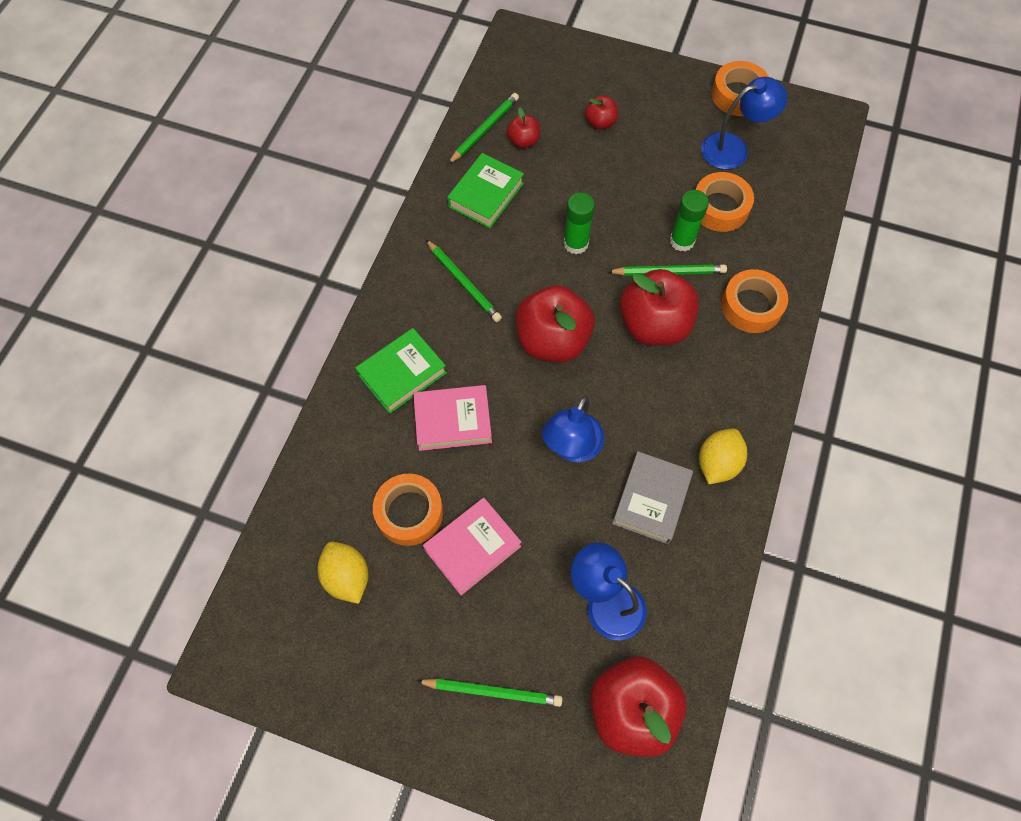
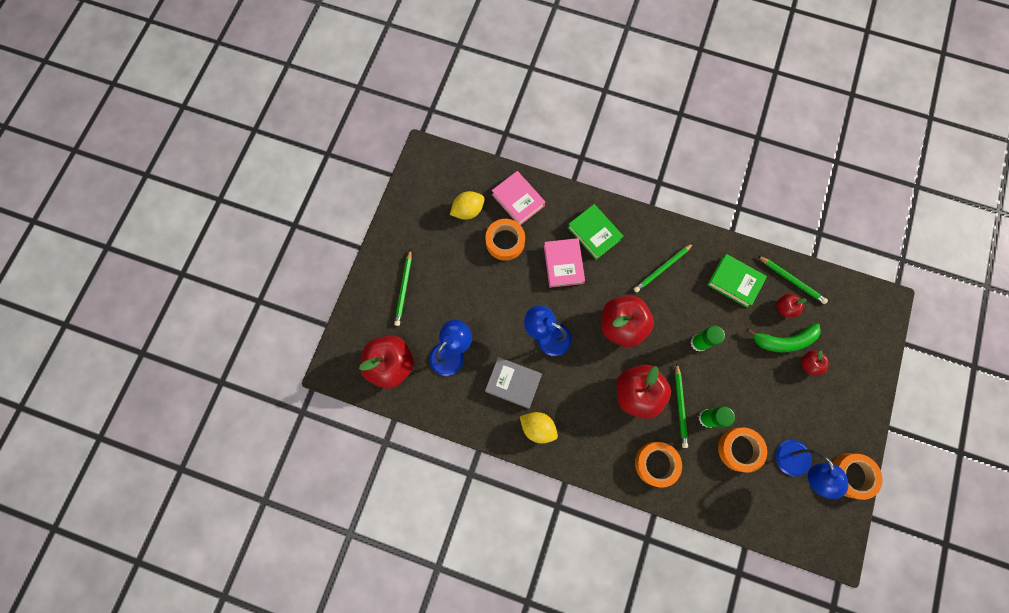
camera: 90 degrees right, 10 degrees up
(472, 548) = (484, 277): pink book -> pink book (518, 200)
(569, 146) = (783, 341): none -> green banana

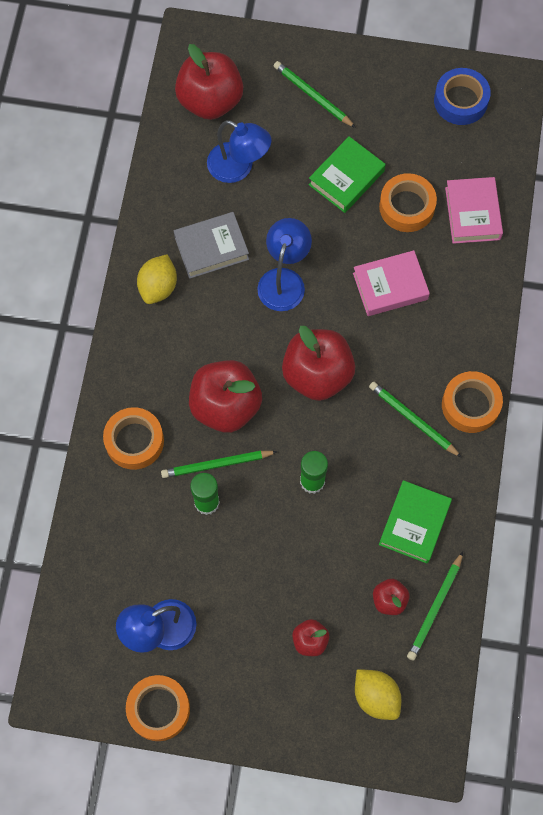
camera: 80 degrees right, 5 degrees down
(404, 289) = (313, 96): green pencil -> green pencil turned 45 degrees clockwise
(430, 190) = (460, 101): none -> blue tape
(468, 210) = (441, 153): yellow lemon -> yellow lemon (376, 696)
(513, 383) = (211, 248): grey book -> grey book turned 60 degrees clockwise
(518, 200) = (472, 213): pink book -> pink book turned 45 degrees counterclockwise
(594, 233) = (445, 320): green book -> green book (346, 178)
(739, 449) = (171, 549): orange tape -> orange tape (470, 405)
(783, 341) = (338, 601): green banana -> none

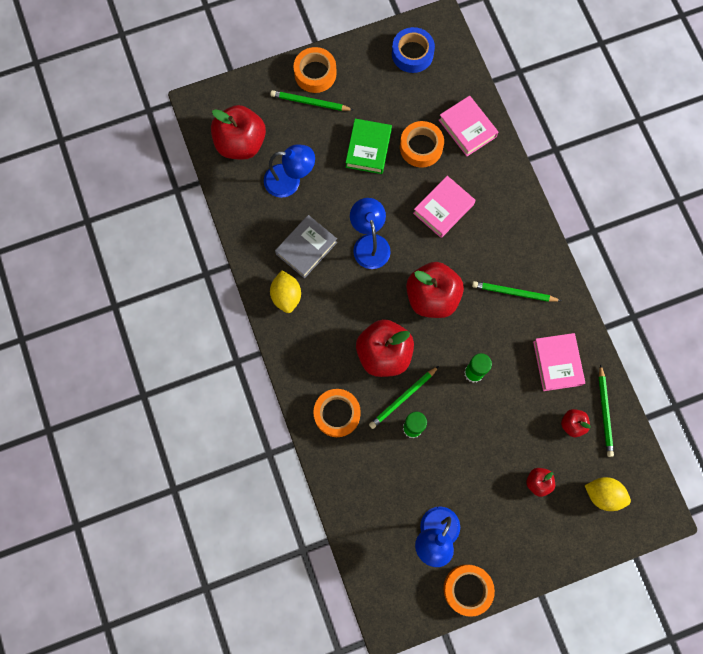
camera: 30 degrees left, 5 degrees up
(414, 523) = (557, 363): green book -> pink book
(470, 405) = (545, 261): orange tape -> orange tape (315, 73)

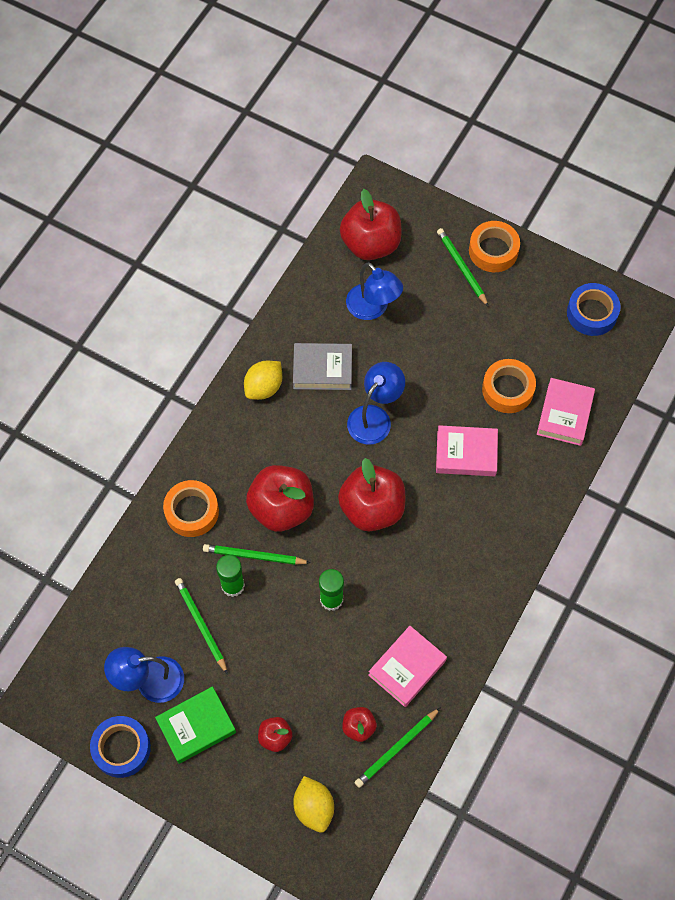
camera: 50 degrees right, 10 degrees down
(368, 149) = (464, 347): green book -> green book (196, 726)
(467, 589) = (121, 748): orange tape -> blue tape
(514, 292) = (441, 576): green pencil -> green pencil (201, 625)

